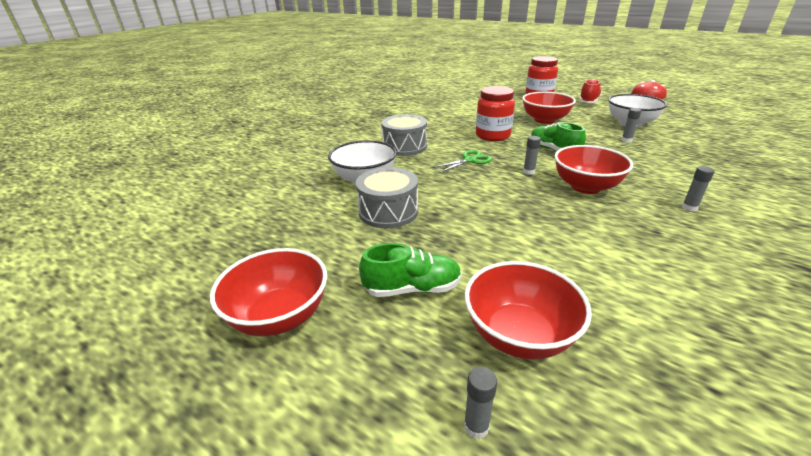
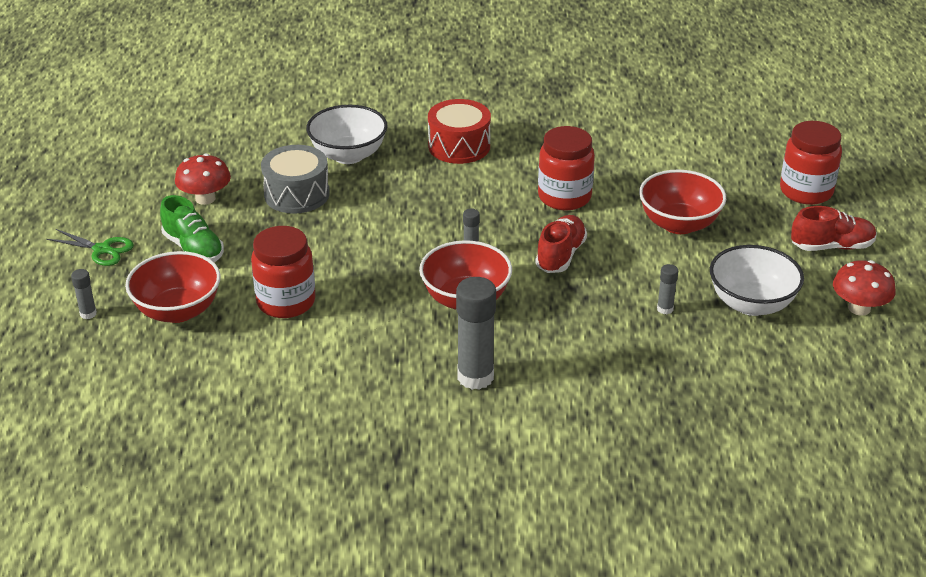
camera: 55 degrees right, 5 degrees up
(279, 316) = (120, 206): red bowl -> none
(338, 257) = (205, 198): none -> red mushroom
(404, 146) = (459, 146): grey drum -> red drum
(470, 160) = (464, 203): green scissors -> green scissors (102, 250)
(544, 260) = (286, 302): none -> red jar
(553, 150) = (560, 255): green shoe -> red shoe
(689, 207) = (475, 377): grey glue stick -> grey glue stick, size x2.12

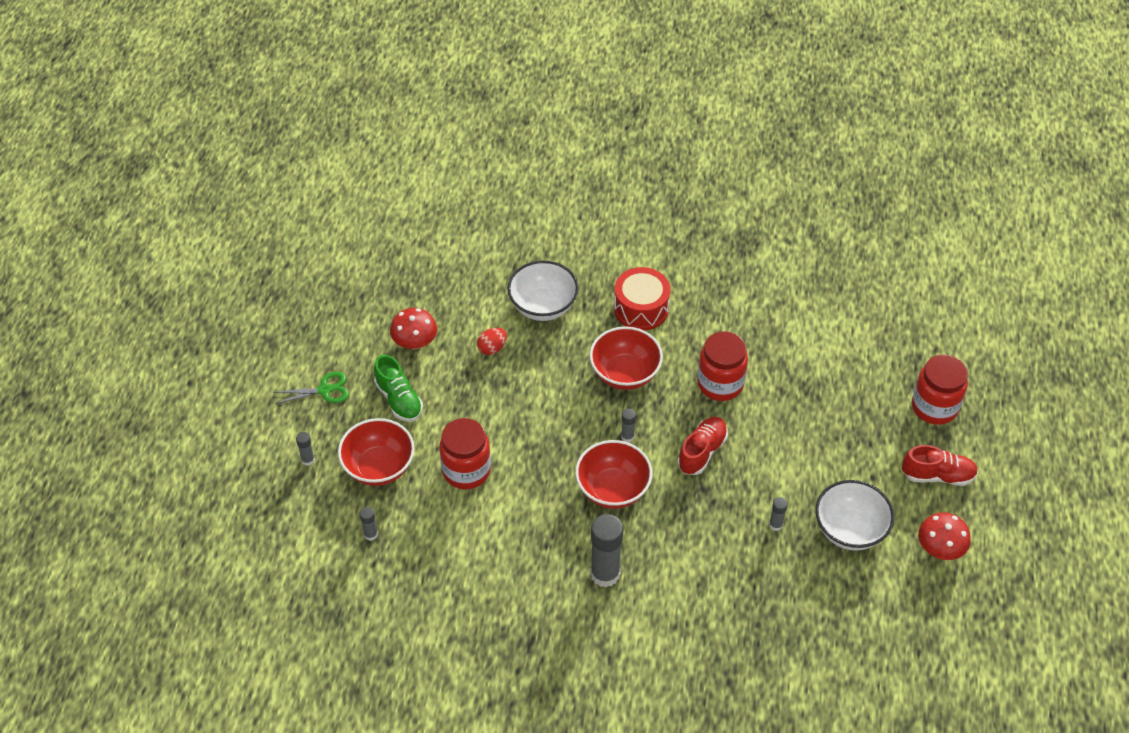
camera: 10 degrees right, 15 degrees up
(102, 250) = (324, 390): green scissors -> green scissors turned 45 degrees counterclockwise
(176, 374) = (371, 534): none -> grey glue stick
(297, 194) = (492, 348): grey drum -> red egg
(679, 224) = (812, 430): red bowl -> red bowl (625, 374)

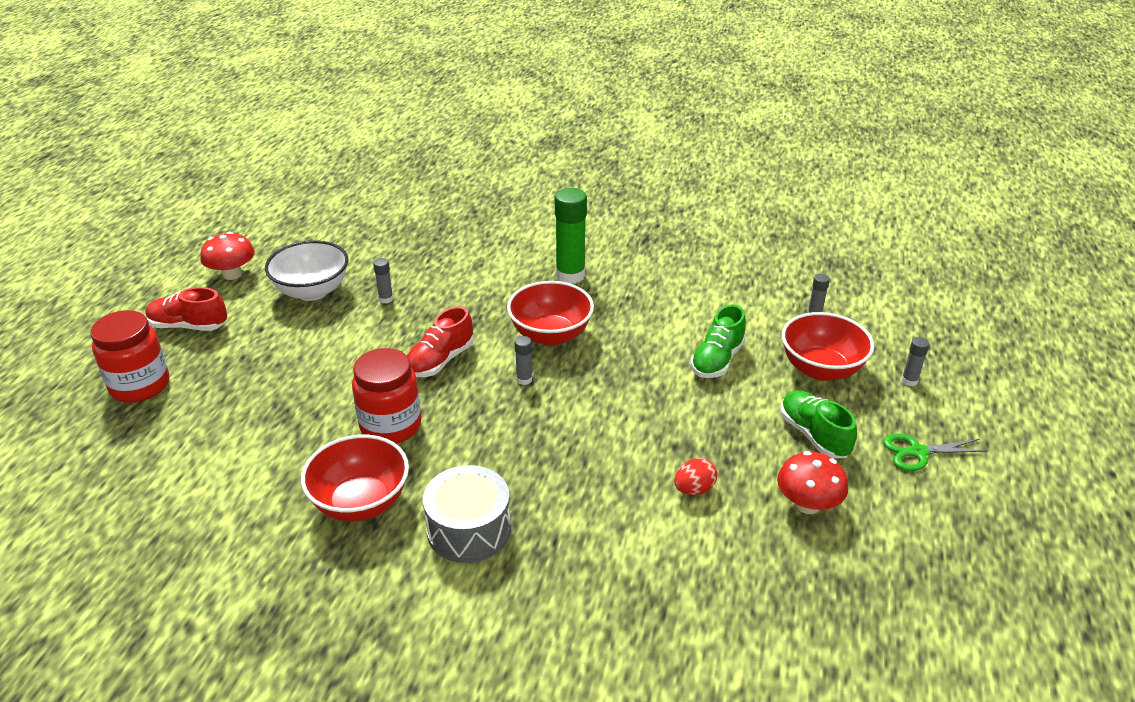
camera: 175 degrees left, 15 degrees down
(466, 470) = (717, 360): red jar -> green shoe
(543, 306) = (618, 543): white bowl -> none
(605, 574) = (570, 275): grey glue stick -> green glue stick
(625, 374) = (512, 445): red bowl -> red bowl (361, 502)
(641, 308) = (469, 529): red drum -> grey drum

